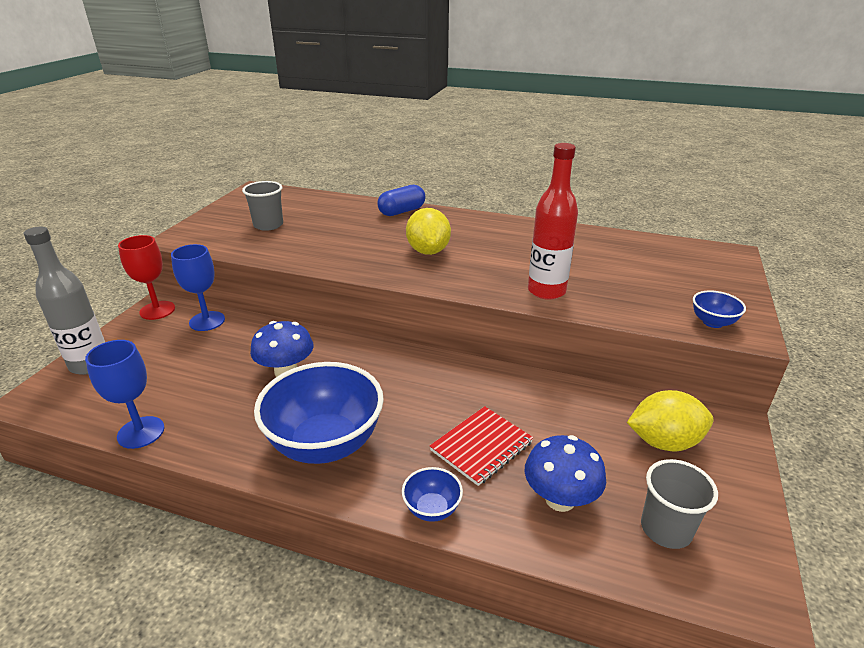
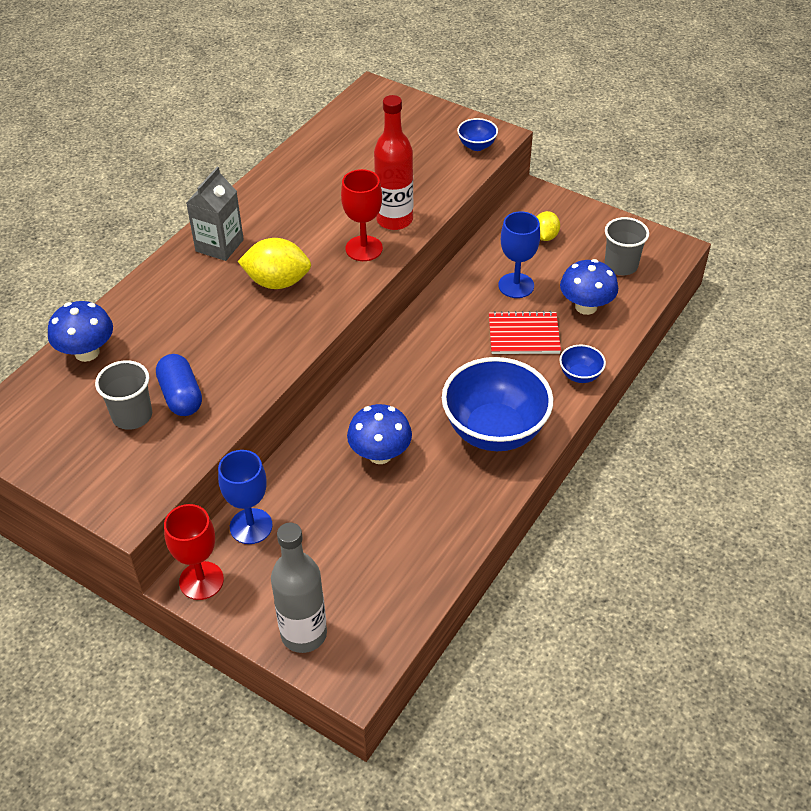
camera: 75 degrees left, 15 degrees up
(141, 432) = (441, 568): blue goblet -> blue goblet (516, 285)
(328, 202) = (87, 352): none -> blue mushroom
(402, 211) = (158, 286): blue capsule -> blue capsule (181, 396)
(459, 223) = (219, 245): none -> grey carton
(481, 446) = (523, 335): red notebook -> red notebook turned 60 degrees counterclockwise
(494, 282) = (364, 248): none -> red goblet
(664, 442) = (545, 236): yellow lemon -> yellow lemon, size x0.60

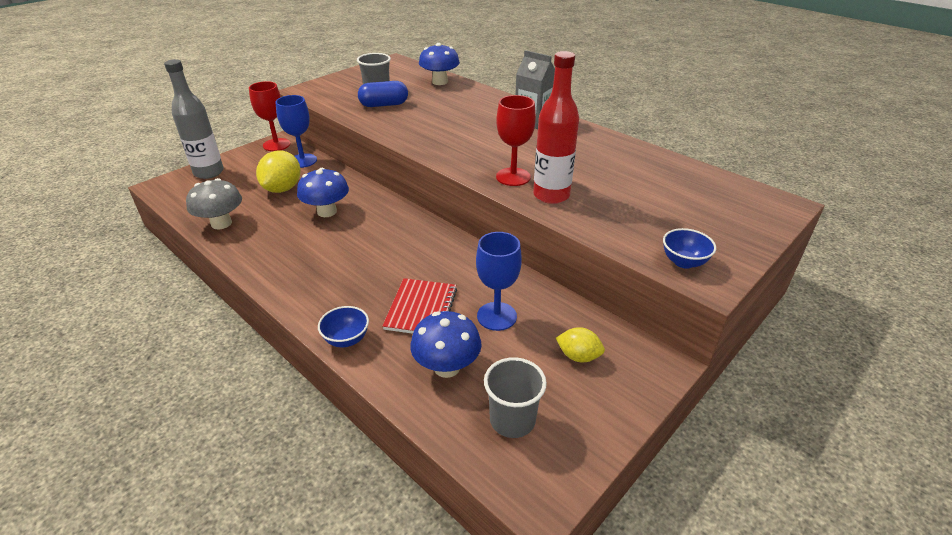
camera: 100 degrees right, 10 degrees down
(277, 282) = (482, 139): yellow lemon -> yellow lemon (283, 189)
(431, 554) = (221, 223): none -> grey mushroom
(494, 431) = (312, 270): blue bowl -> none

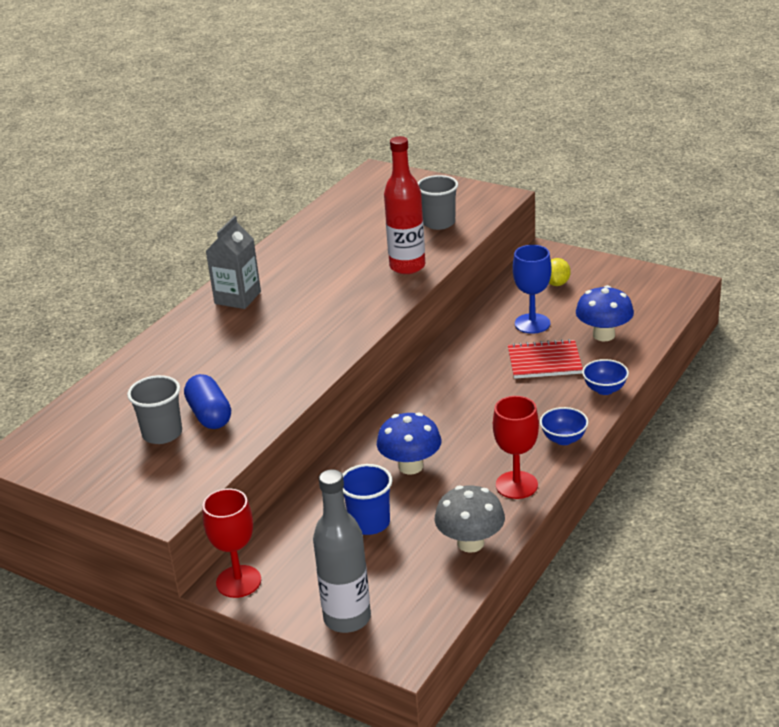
camera: 100 degrees left, 5 degrees down
(283, 189) = (369, 523): yellow lemon -> blue cup
(302, 161) = (285, 533): blue goblet -> none
(440, 82) = (114, 388): blue mushroom -> none
(512, 420) = (634, 300): grey cup -> grey cup (439, 223)
(513, 177) = (379, 290): red goblet -> red goblet (516, 485)
(683, 262) = (481, 206): blue bowl -> blue bowl (563, 439)

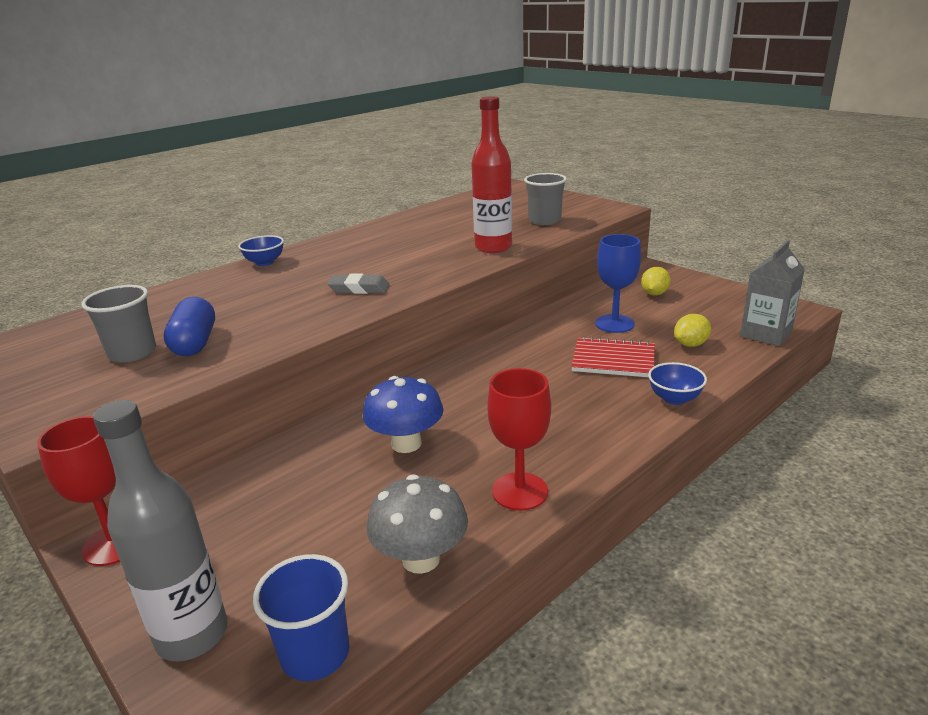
camera: 15 degrees right, 5 degrees down
(237, 298) = (318, 253): grey carton -> grey carton (765, 334)
(312, 335) = (359, 289): none -> grey eraser
(369, 523) = (316, 502): blue cup -> blue cup (315, 653)
(563, 439) = (603, 446): blue bowl -> blue bowl (265, 262)
(604, 335) = (690, 344): blue mushroom -> yellow lemon

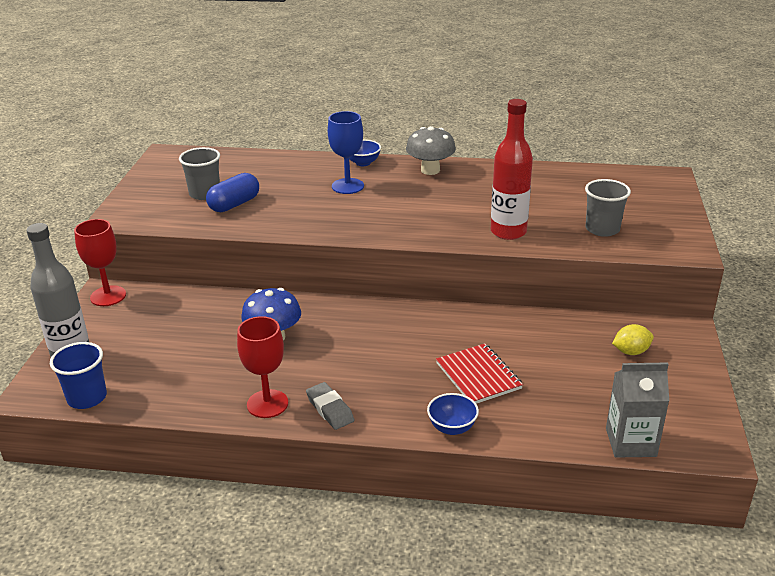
camera: 50 degrees right, 5 degrees up
(359, 289) = (366, 216): grey eraser -> grey eraser (330, 409)
(421, 559) = (176, 396): grey mushroom -> grey mushroom (430, 170)
(614, 324) = (542, 353): blue goblet -> blue goblet (347, 186)
(690, 344) = (554, 406): yellow lemon -> none

